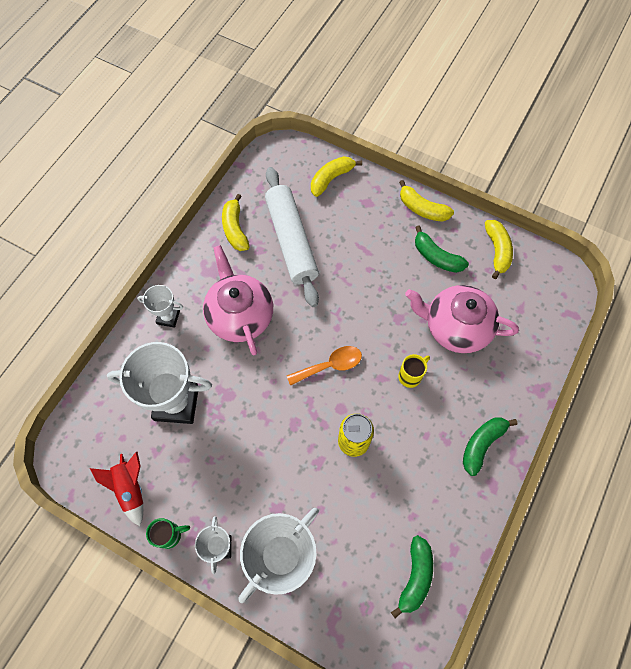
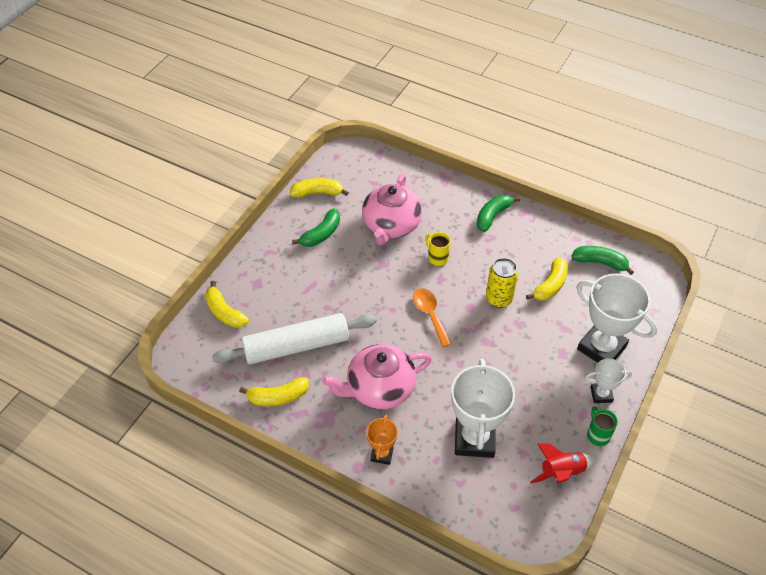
camera: 90 degrees left, 15 degrees down
(168, 317) = (382, 454): white trophy -> orange trophy
(422, 209) = (268, 241): yellow banana -> yellow banana (550, 285)
(482, 444) = (492, 216): green banana -> green banana turned 90 degrees clockwise

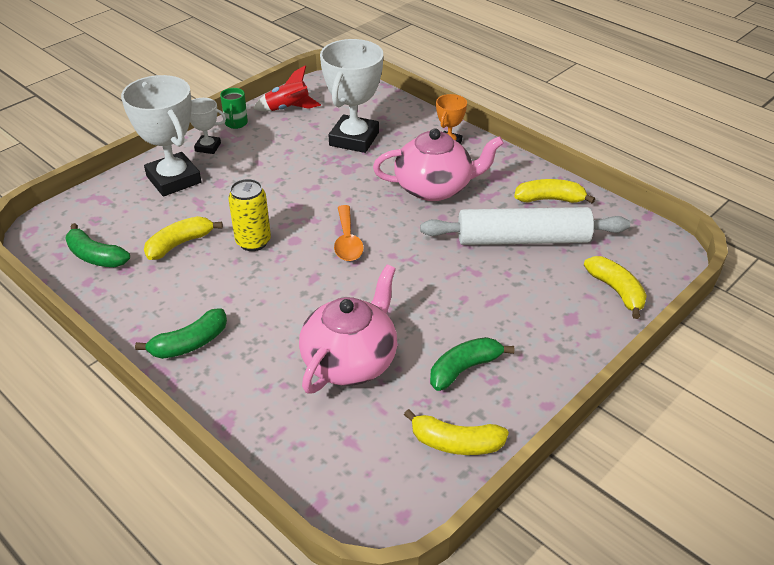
camera: 165 degrees left, 10 degrees down
(437, 258) = (304, 302): yellow mug -> none

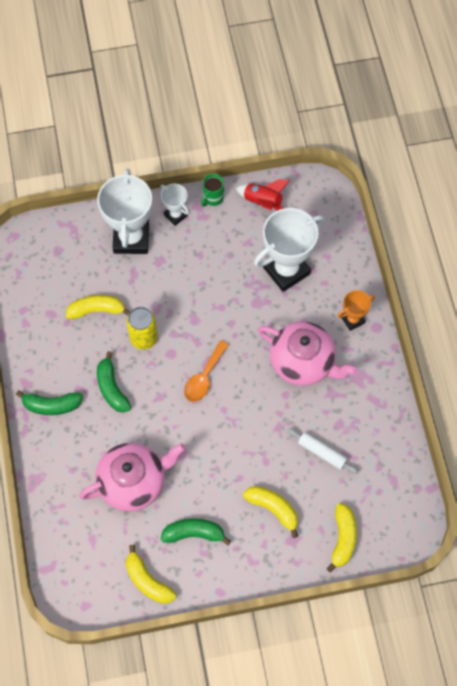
camera: 35 degrees right, 25 degrees up
(95, 256) = (39, 289): green banana -> green banana (112, 388)
(523, 239) = (322, 452): white rolling pin -> white rolling pin, size x0.48
(550, 199) = (375, 427): yellow banana -> yellow banana (273, 509)

